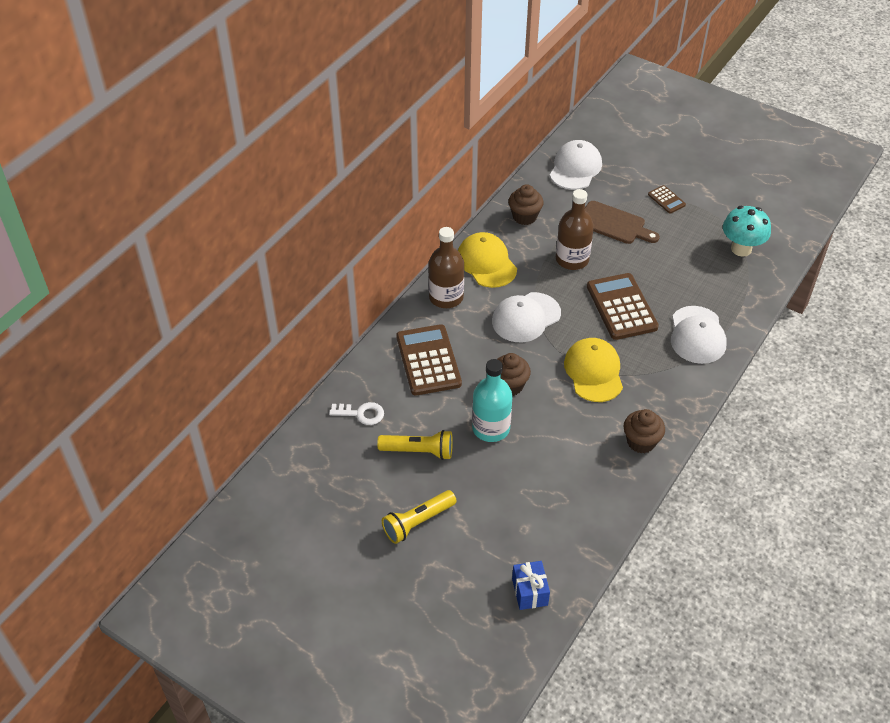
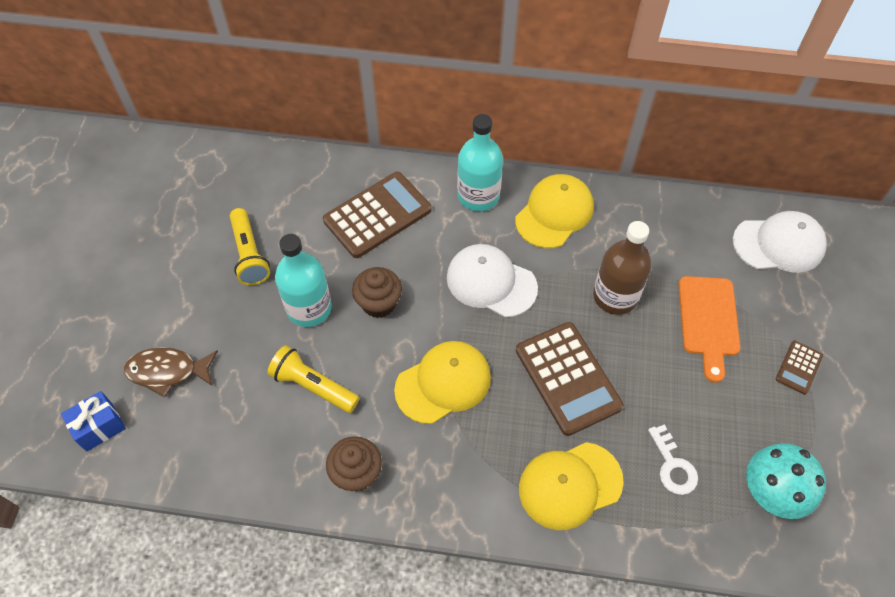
camera: 65 degrees right, 10 degrees up
(361, 414) = (278, 187): white key -> white key (673, 466)
(417, 522) = (157, 289): yellow flashlight -> yellow flashlight (313, 386)
(446, 297) = (478, 196): brown bottle -> turquoise bottle
(501, 534) = (167, 371): none -> brown fish
(524, 217) = (654, 222): brown cupcake -> none
(614, 224) = (708, 321): brown cutting board -> orange cutting board
(621, 307) = (567, 378): brown calculator -> brown calculator turned 105 degrees clockwise
(697, 335) = (570, 485): white cap -> yellow cap

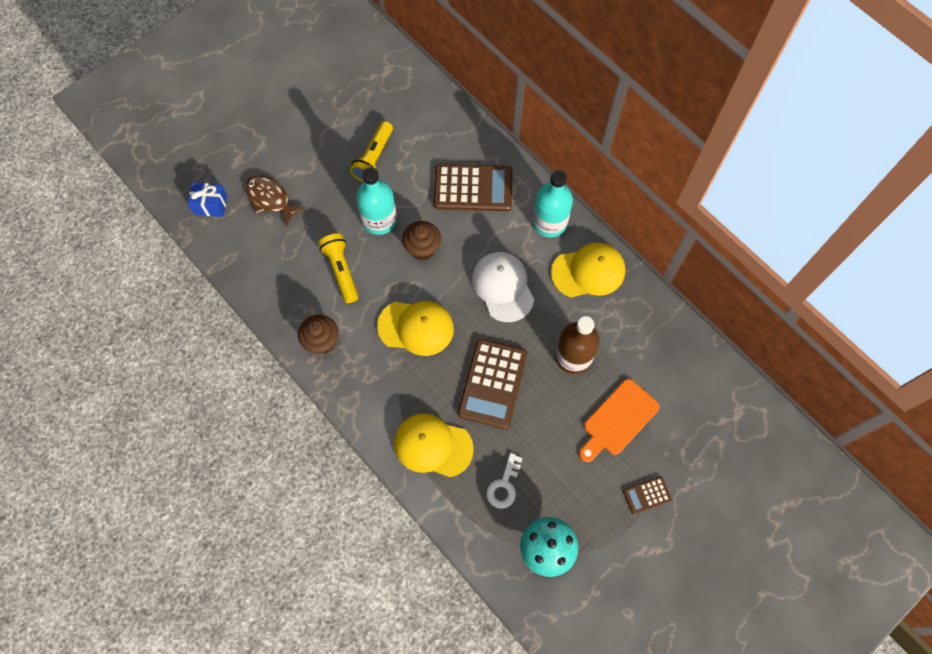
camera: 40 degrees right, 10 degrees up
(779, 244) = (722, 409): white cap -> none

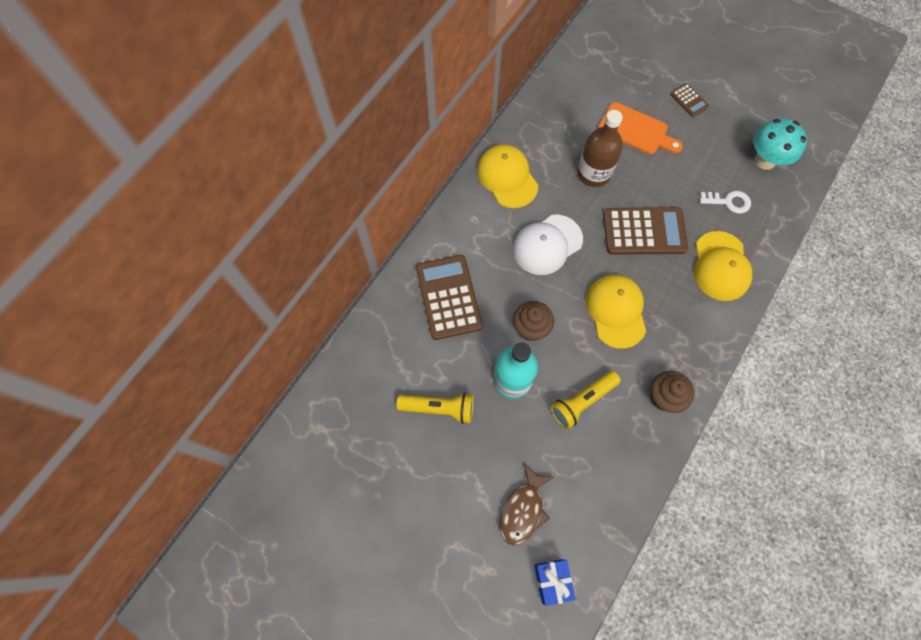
camera: 105 degrees left, 0 degrees up
(549, 222) = (466, 219): turquoise bottle -> none

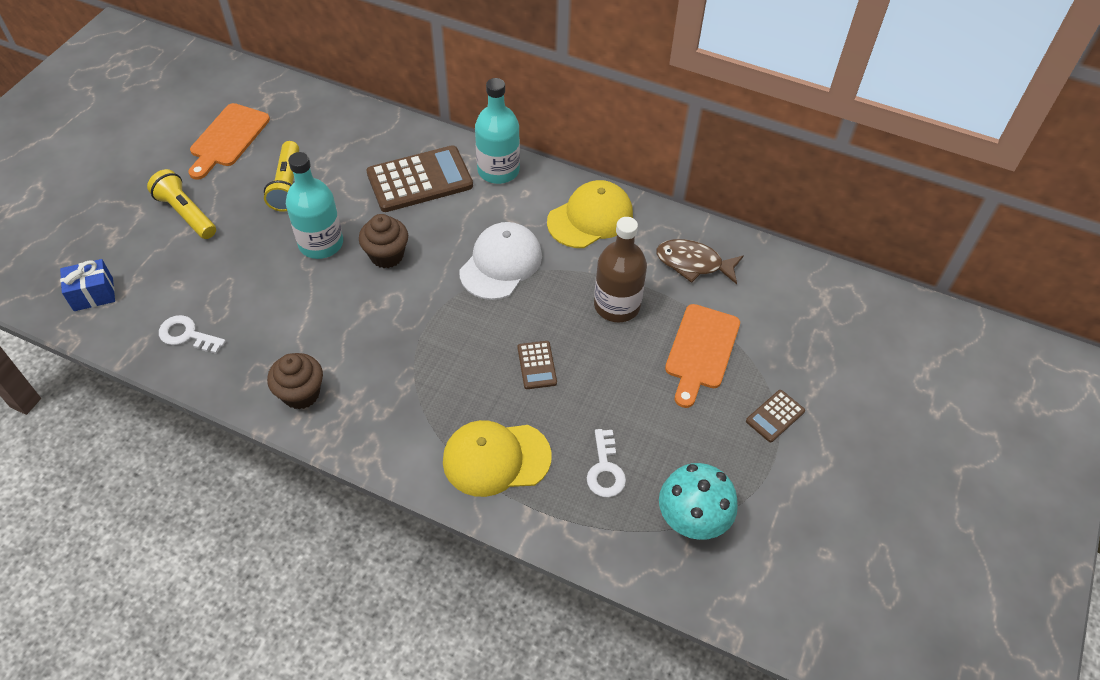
camera: 80 degrees right, 15 degrees down
(368, 466) = (227, 138): none -> orange cutting board
(446, 236) = (498, 170): none -> turquoise bottle
(523, 509) = (172, 264): brown fish -> brown fish (693, 263)
(547, 245) = (501, 263): white cap -> white cap turned 75 degrees clockwise
(582, 401) = (295, 310): yellow flashlight -> yellow flashlight (186, 213)
(603, 491) = (187, 335): none -> white key
(616, 311) = (416, 338): yellow cap -> none
(644, 232) = (536, 365): brown calculator -> brown calculator, size x0.48

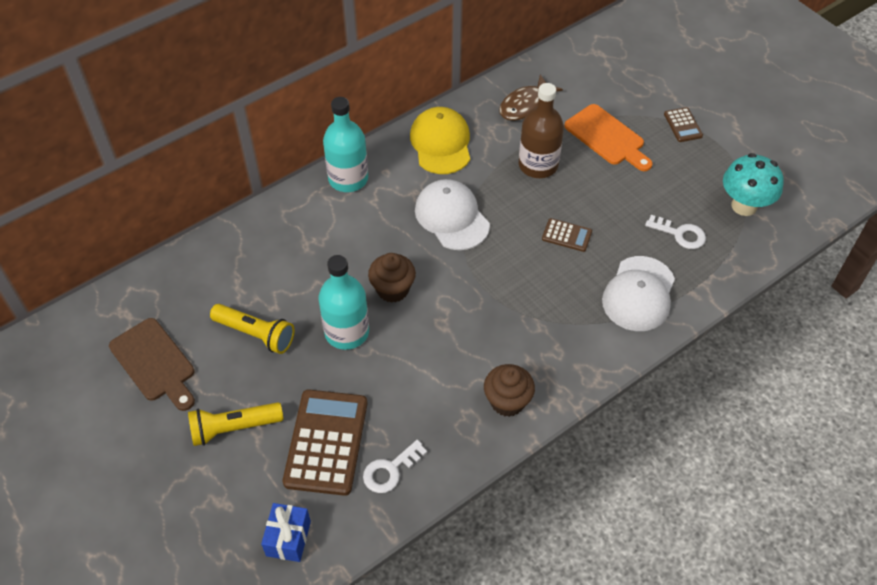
camera: 60 degrees left, 0 degrees up
(227, 138) = (154, 363): orange cutting board -> brown cutting board
(420, 180) = (320, 235): brown calculator -> brown calculator (326, 442)
(496, 459) = (639, 294): yellow cap -> white cap

